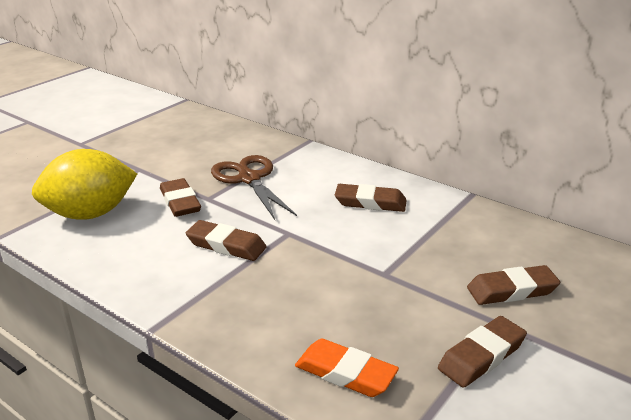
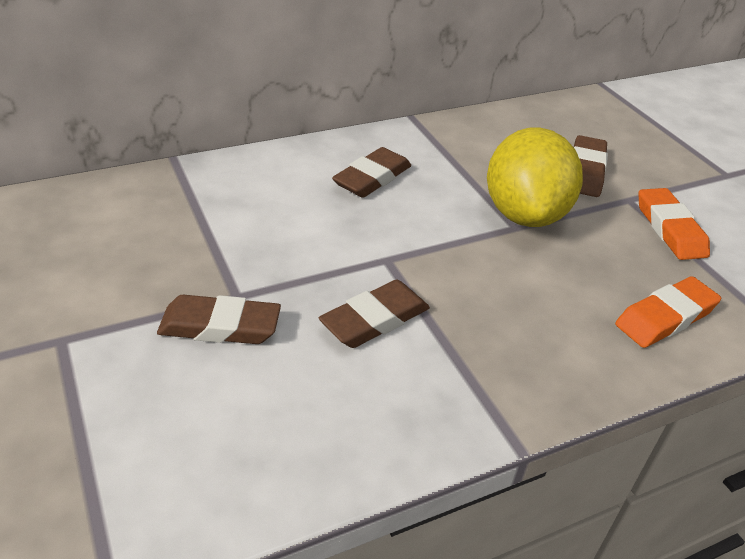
camera: 65 degrees left, 10 degrees up
(90, 214) = (155, 441): yellow lemon -> yellow lemon (524, 214)
(249, 179) = (222, 241): brown scissors -> none
(482, 356) = (670, 229): brown eraser -> orange eraser

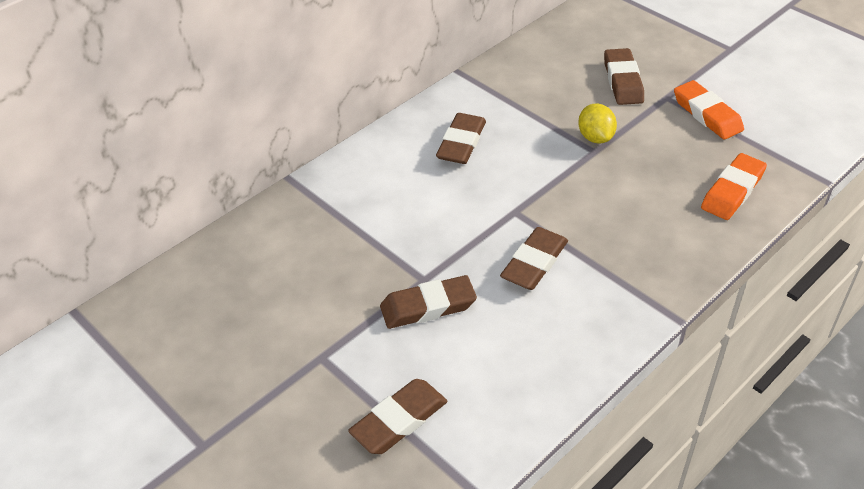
camera: 15 degrees left, 5 degrees up
(87, 446) = (399, 420): none -> brown eraser
(524, 214) = (595, 137): yellow lemon -> yellow lemon, size x0.49

